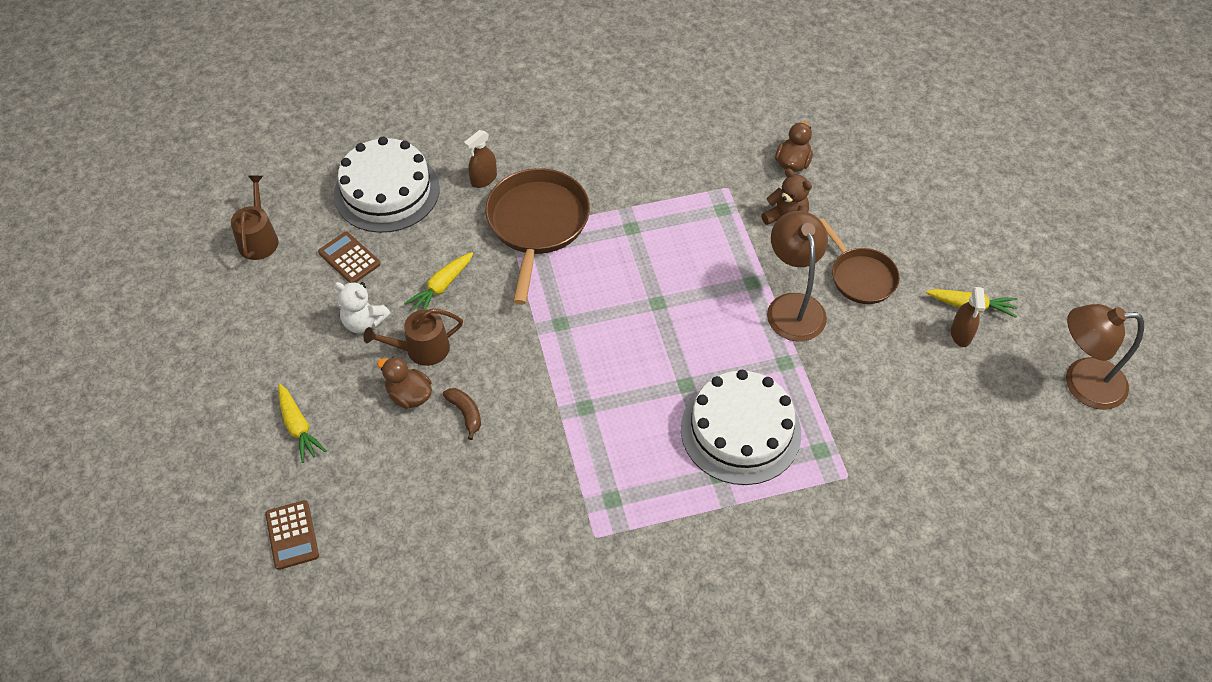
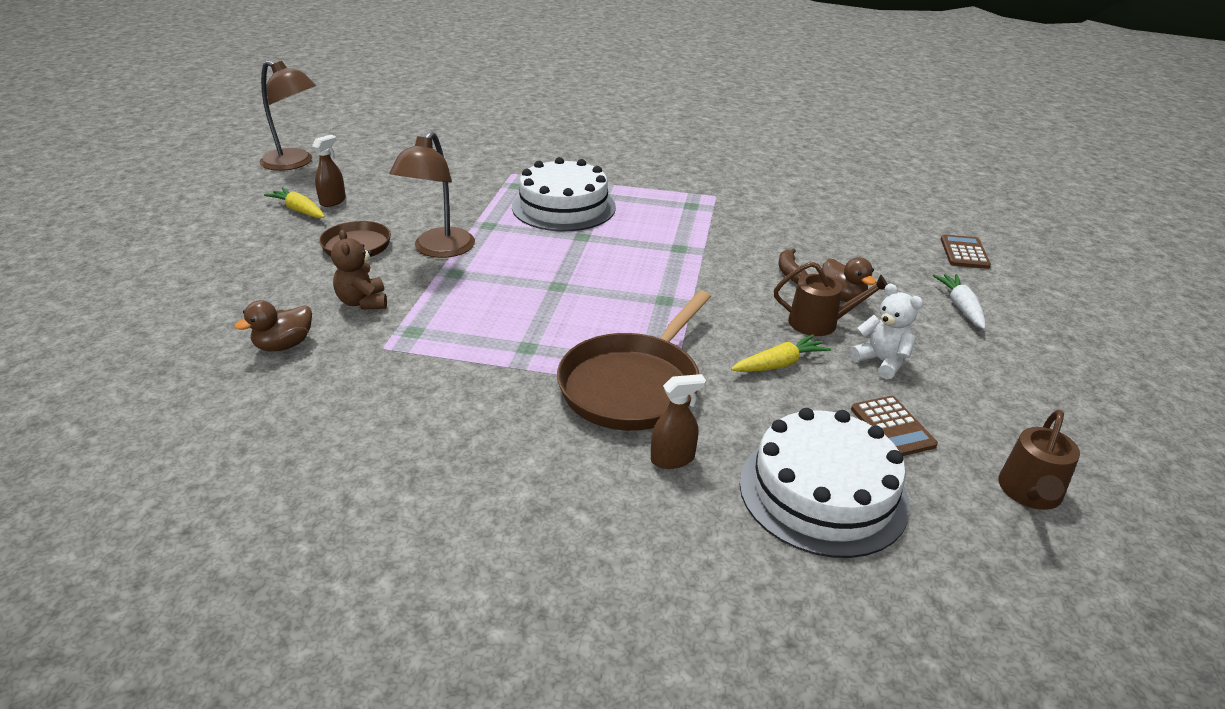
camera: 155 degrees left, 20 degrees down
(298, 427) = (960, 307): yellow carrot -> white carrot

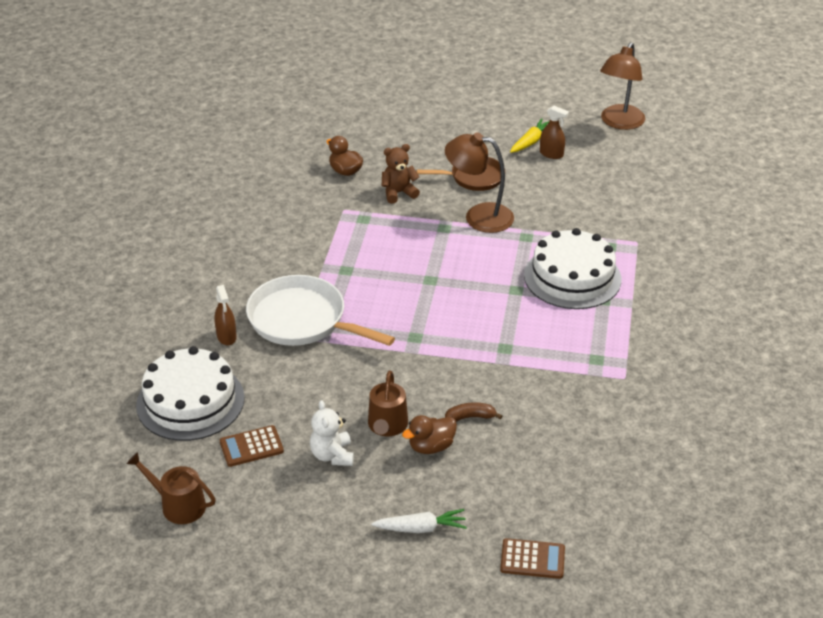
camera: 90 degrees right, 5 degrees up
(633, 385) = (302, 320): brown pan -> white pan
(779, 364) = (328, 395): yellow carrot -> none
(881, 361) = (332, 455): white teddy bear -> white teddy bear turned 120 degrees clockwise

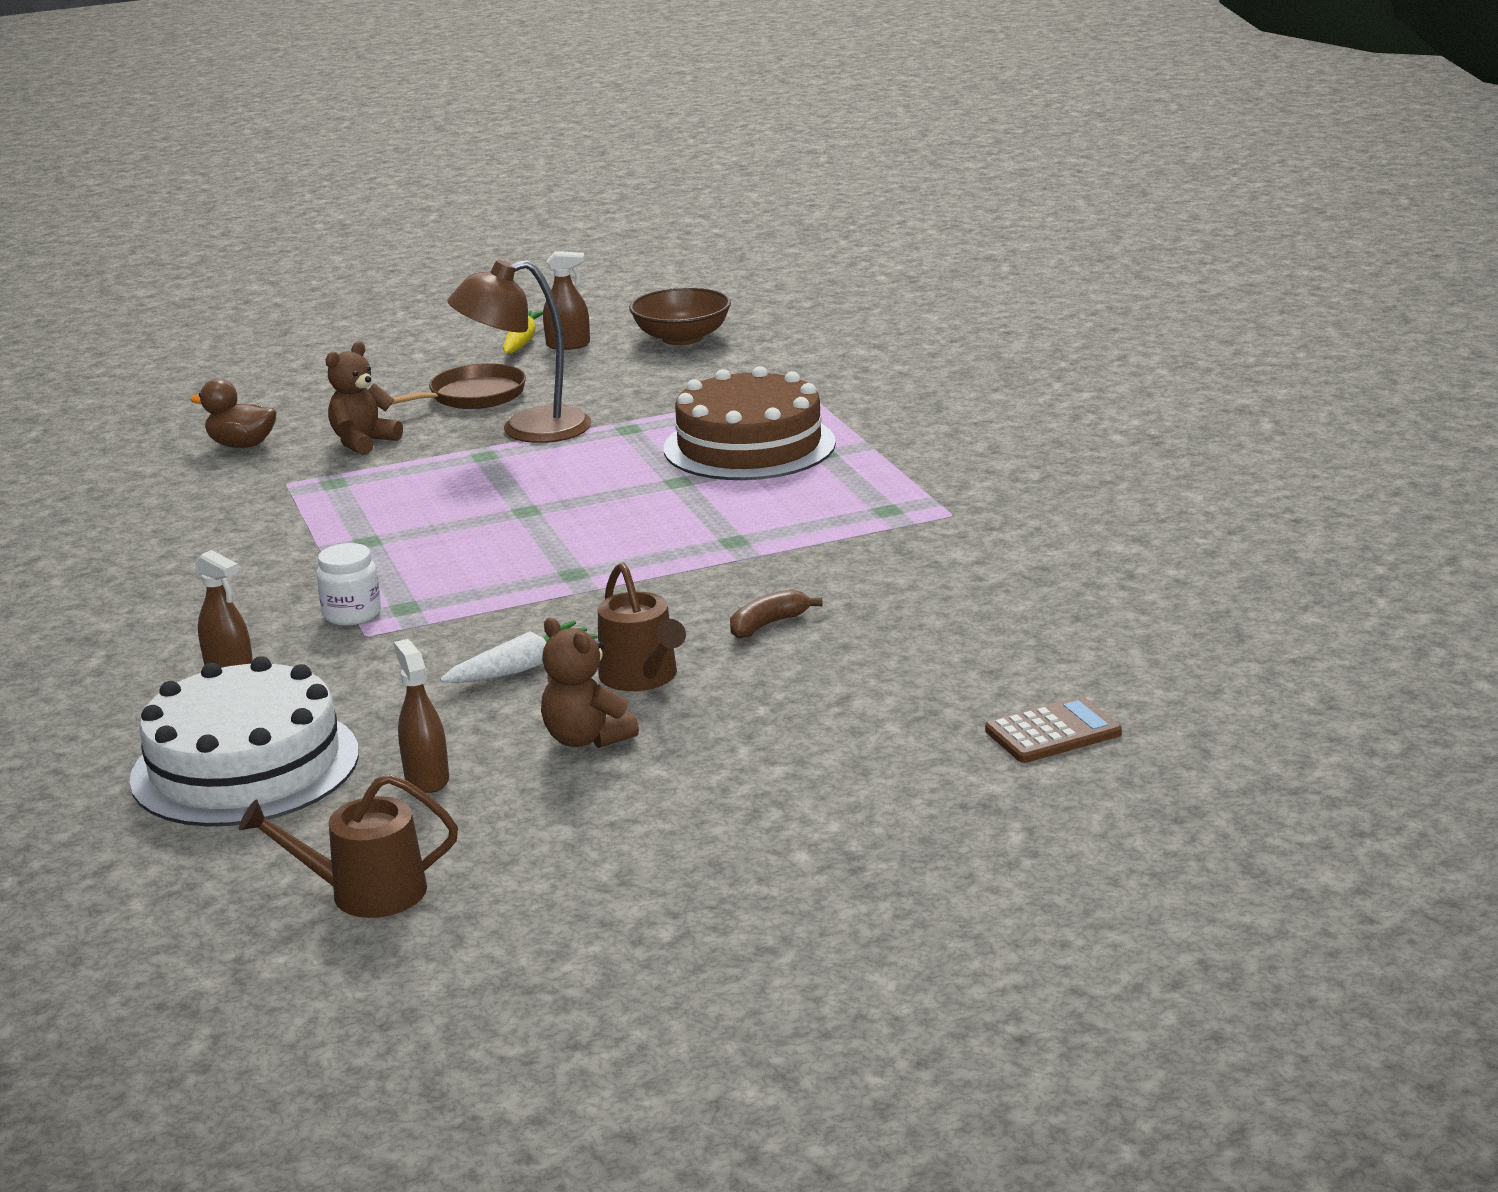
camera: 30 degrees left, 15 degrees down
(251, 447) = (426, 778): brown calculator -> brown spray bottle
(302, 320) = (352, 614): white pan -> white jar
(332, 455) = (586, 739): white teddy bear -> brown teddy bear
(421, 528) = (836, 763): white carrot -> white carrot (521, 668)
(431, 446) = (743, 674): brown duck -> none
(572, 277) = (749, 446): white cake -> brown cake
(612, 172) = (682, 338): none -> brown bowl
(619, 123) = (635, 294): brown lamp -> none

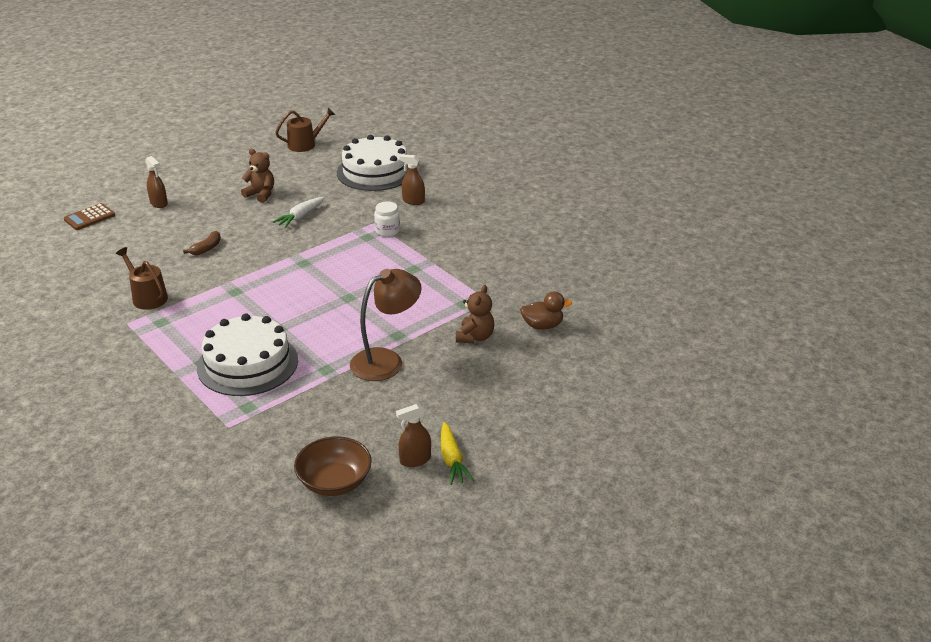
camera: 160 degrees right, 10 degrees up
(426, 778) = (309, 175): brown spray bottle -> brown spray bottle (159, 203)
(472, 397) = (442, 389): brown pan -> none
(642, 677) = (250, 219): brown watering can -> brown watering can (147, 297)
(749, 446) = (247, 363): brown cake -> white cake

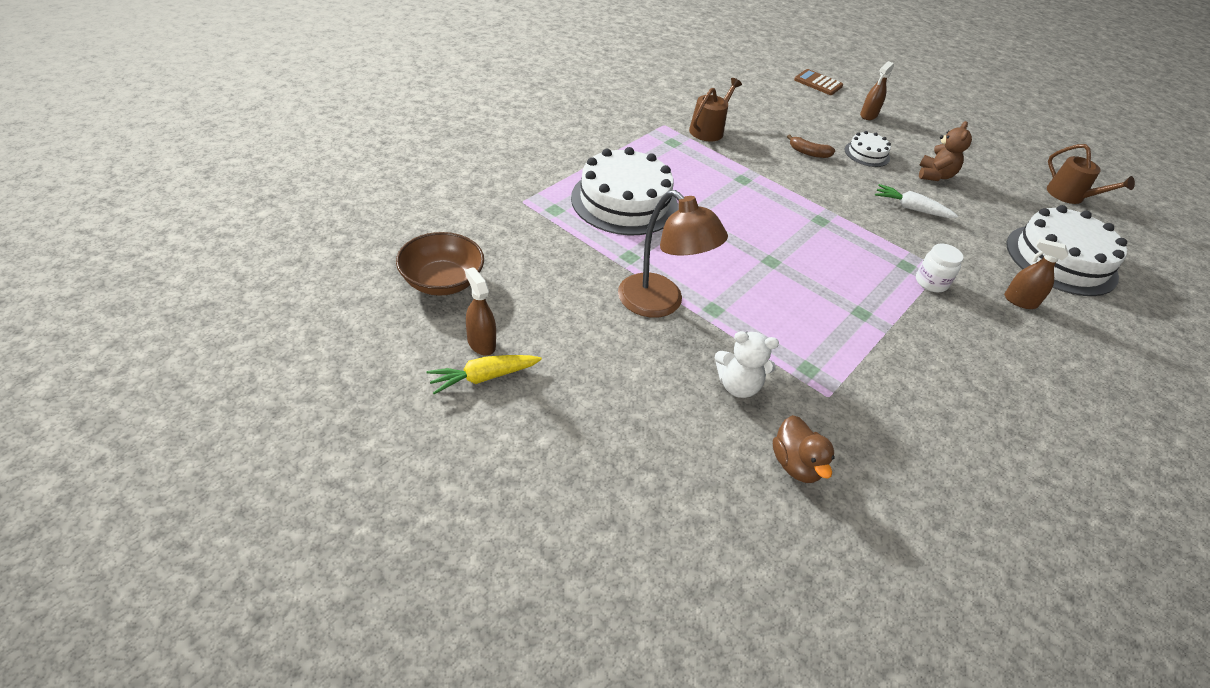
camera: 75 degrees right, 10 degrees up
(219, 219) = (867, 154): none -> white cake
(413, 201) = (1020, 301): brown spray bottle -> brown spray bottle turned 75 degrees counterclockwise
(475, 337) = (738, 386): brown teddy bear -> white teddy bear

